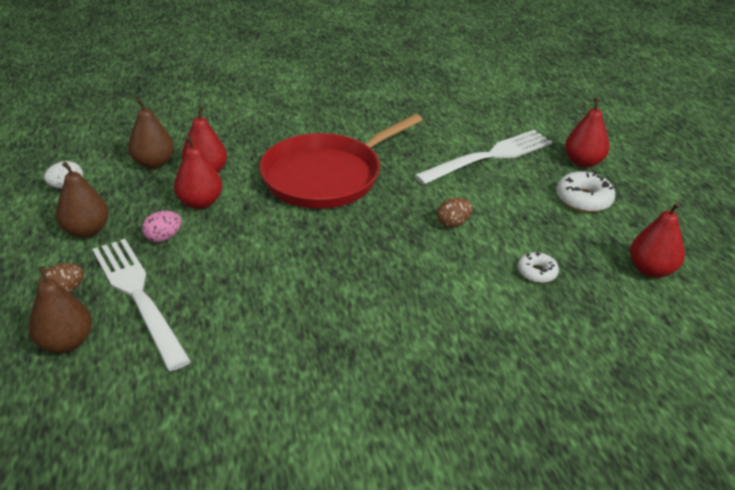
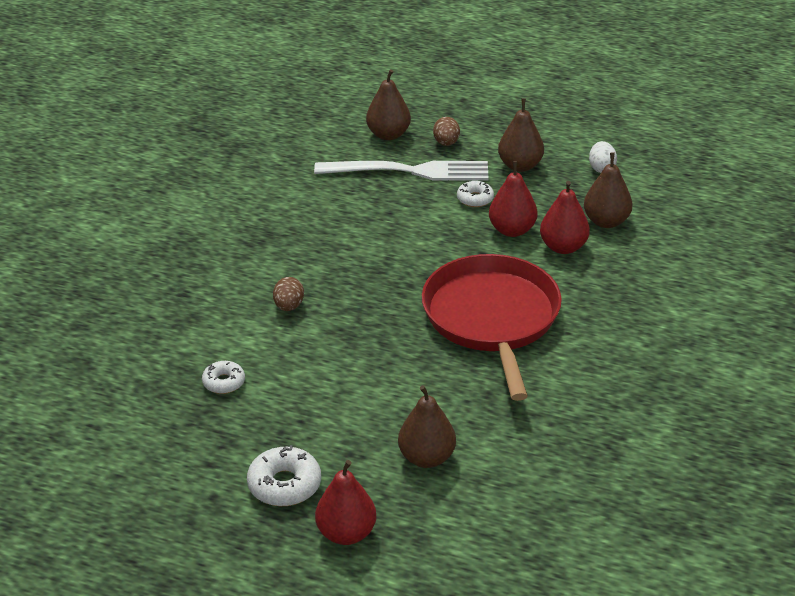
camera: 125 degrees right, 0 degrees up
(163, 237) = (475, 199): pink egg -> white donut
(453, 223) = (339, 366): brown egg -> brown egg (289, 306)
(490, 156) = (426, 458): white fork -> brown pear
(651, 270) = (148, 460): red pear -> none

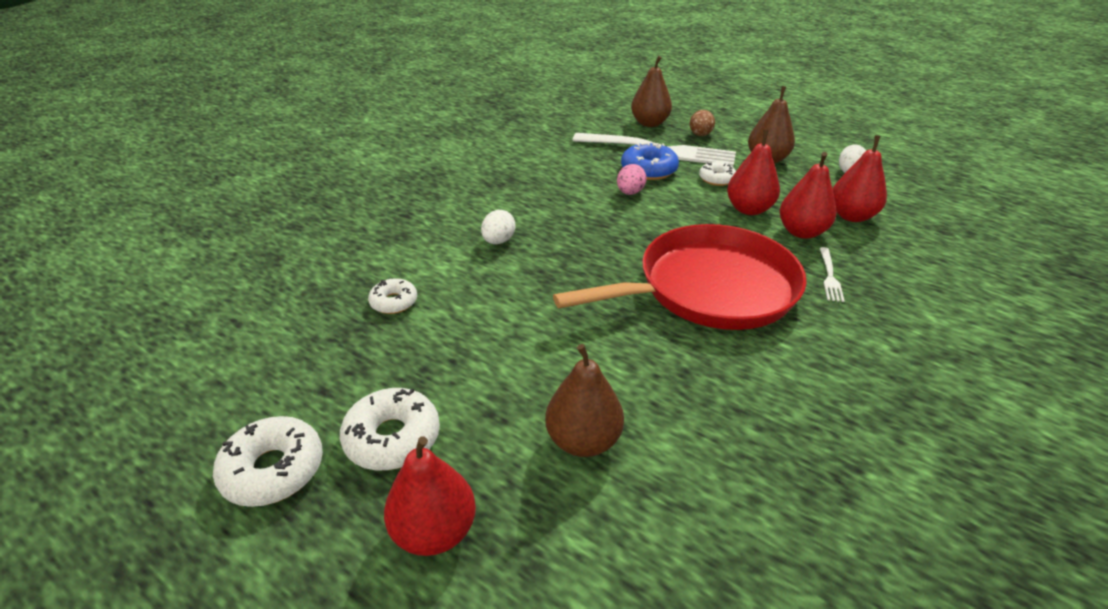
camera: 15 degrees right, 0 degrees up
(208, 523) = (273, 470): none -> white donut
(289, 306) = (498, 241): brown egg -> white egg
(394, 230) = (630, 192): none -> pink egg
(405, 198) = (649, 170): none -> blue donut
(492, 318) = (709, 288): red pan -> red pan turned 60 degrees clockwise
(591, 289) = (830, 277): none -> white fork
(606, 221) = (851, 216): brown pear -> red pear

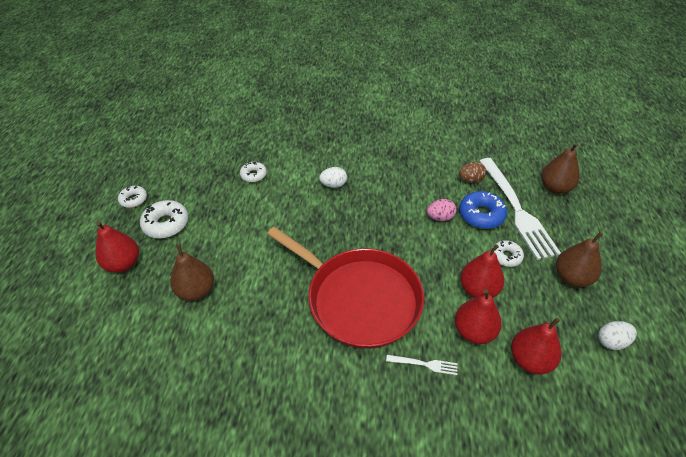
camera: 60 degrees right, 10 degrees up
(273, 470) = (133, 199): white donut -> white donut, size x0.63
(700, 135) = (569, 223): brown egg -> brown egg (470, 180)
(830, 277) = (425, 364): white fork -> white fork turned 150 degrees counterclockwise

